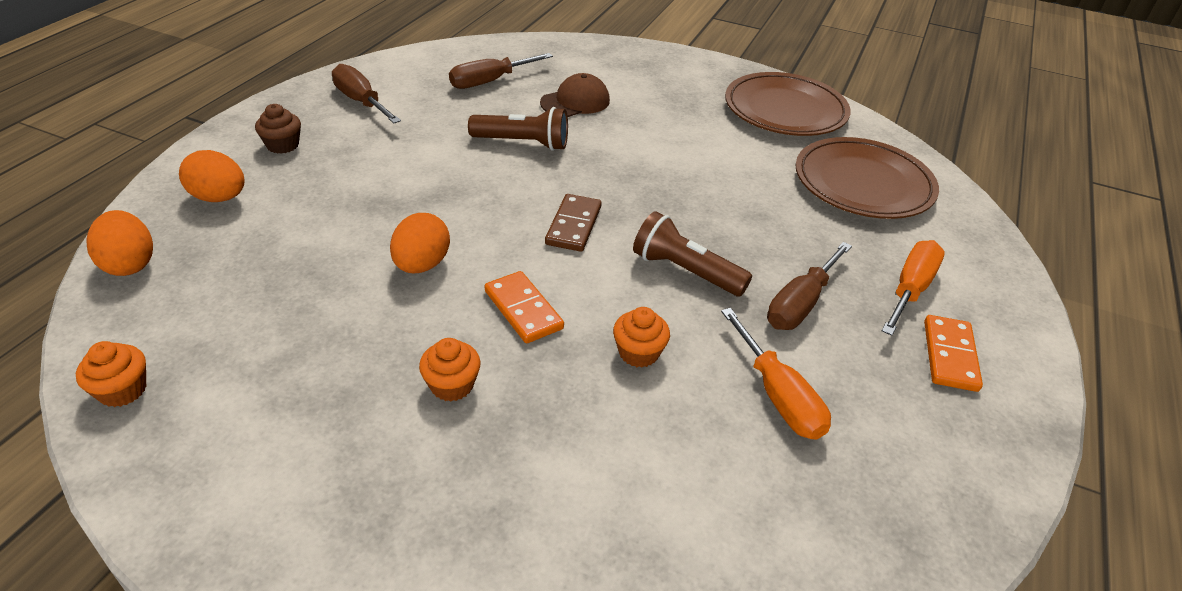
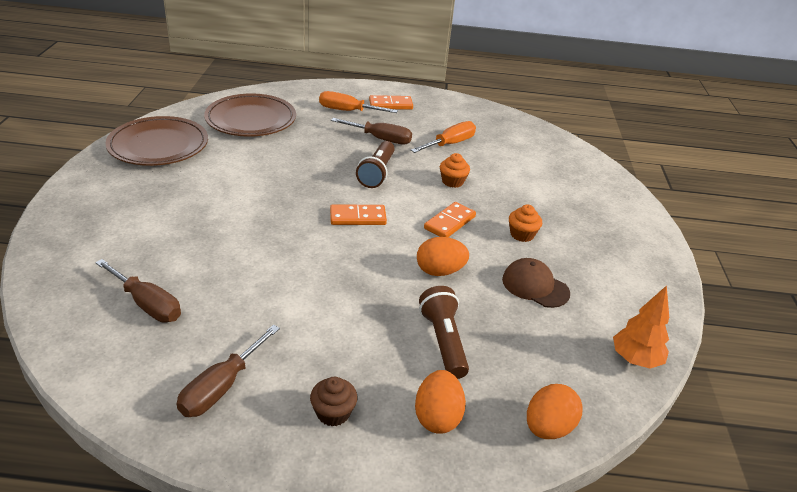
camera: 110 degrees left, 5 degrees down
(122, 390) = (635, 360): orange cupcake -> orange tree
(523, 143) = (260, 259): brown flashlight -> brown flashlight (443, 341)
(573, 225) = (358, 217): brown domino -> orange domino
(575, 102) = (175, 244): brown cap -> brown cap (535, 286)

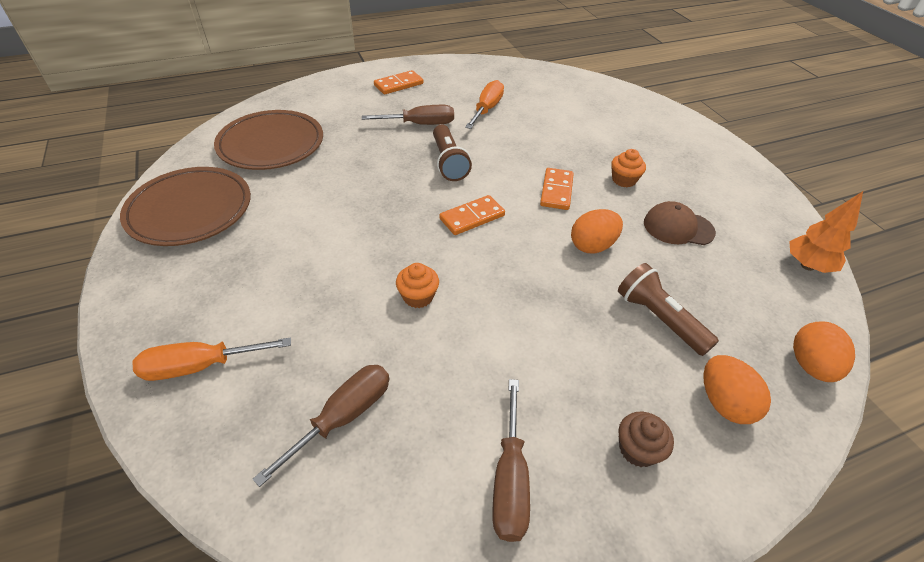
camera: 25 degrees left, 10 degrees up
(147, 304) = (343, 417): brown screwdriver -> brown screwdriver turned 60 degrees counterclockwise
(348, 111) = (363, 104): orange screwdriver -> orange screwdriver (200, 366)
(452, 181) = (522, 147): orange cupcake -> orange cupcake (418, 296)

